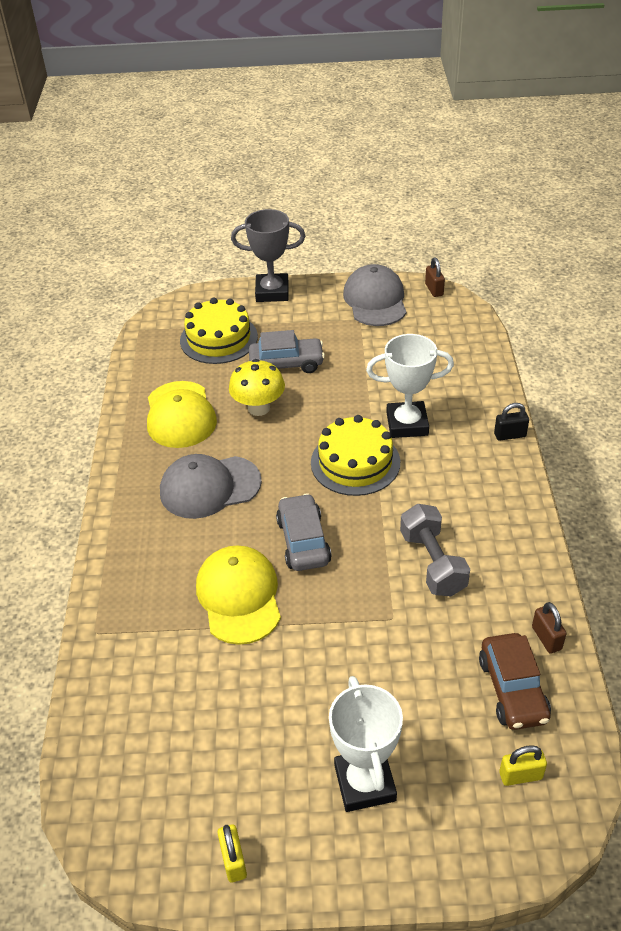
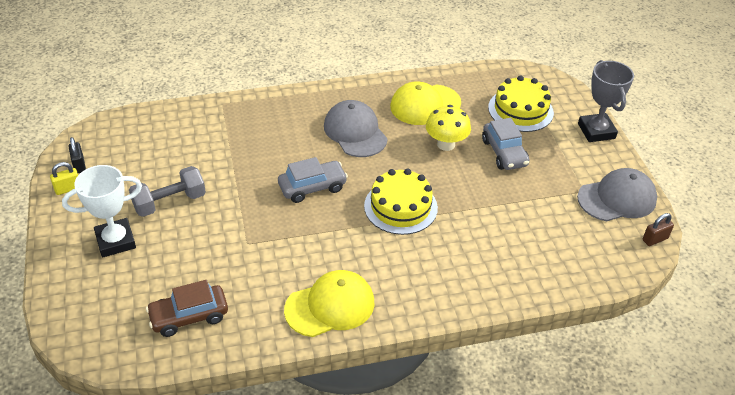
camera: 75 degrees right, 0 degrees up
(239, 596) = (258, 162): yellow cap -> yellow cap (330, 306)
(407, 424) = (455, 235): white trophy -> none
(432, 563) = (303, 262): grey dumbbell -> grey dumbbell (170, 202)
(510, 435) = (462, 306): black padlock -> black padlock (79, 165)
(520, 775) = (118, 323): yellow padlock -> none
(546, 638) = (237, 337): brown padlock -> none

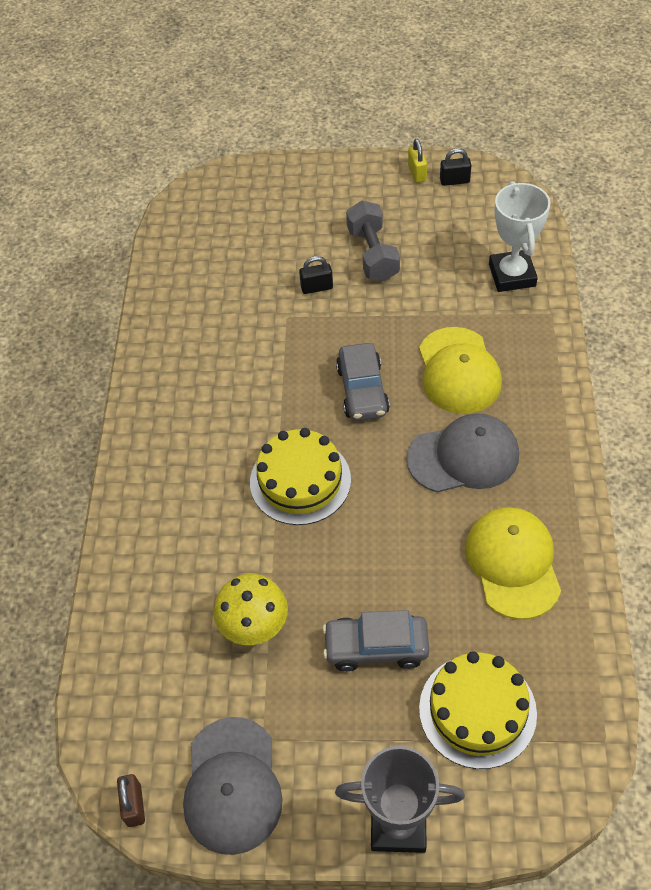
camera: 110 degrees right, 10 degrees up
(115, 241) = (325, 210): white trophy -> white trophy (512, 275)
(189, 316) = (202, 263): brown car -> none
(211, 230) = (316, 287): none -> black padlock
(330, 306) = (169, 380): yellow cap -> yellow cap (458, 371)
(446, 144) = (412, 569): yellow mushroom -> yellow mushroom (254, 626)

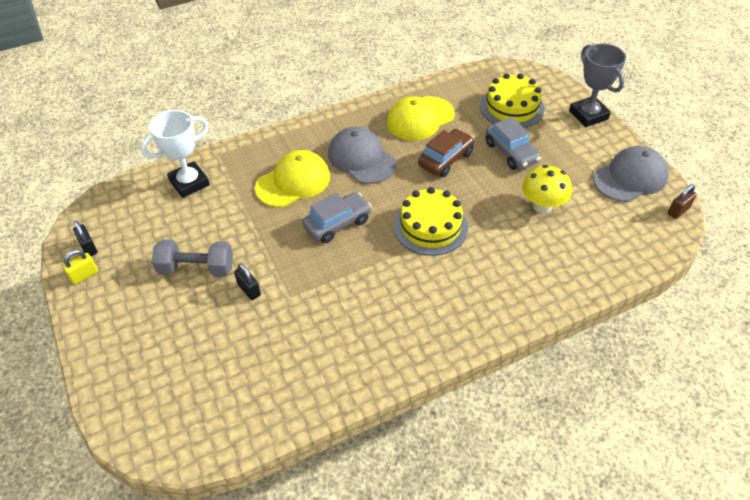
camera: 120 degrees left, 5 degrees down
(372, 254) = (196, 268): grey dumbbell -> grey dumbbell turned 45 degrees clockwise
(408, 555) = (445, 159): none -> brown car

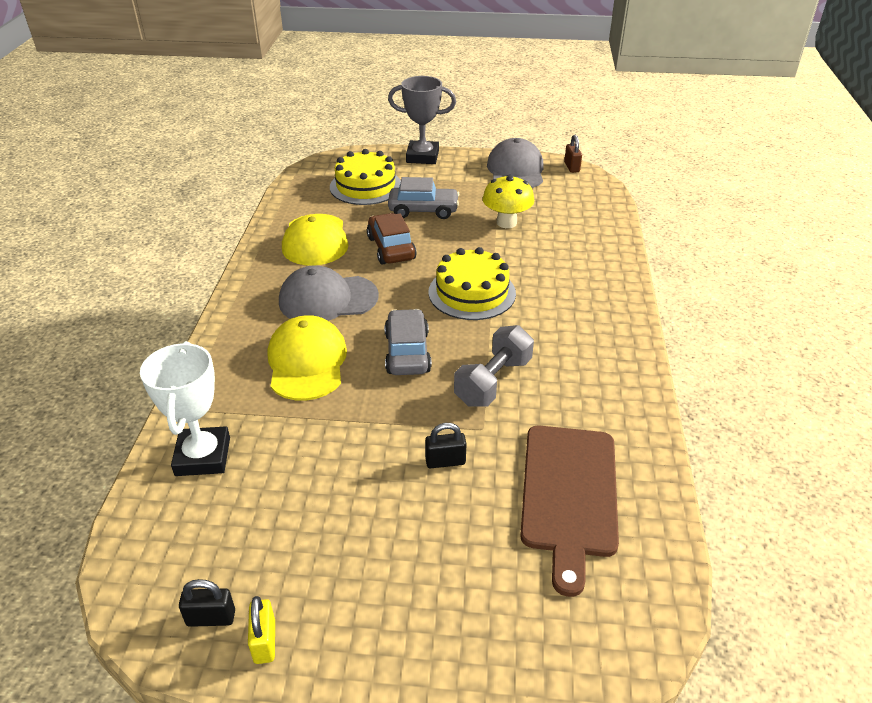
camera: 60 degrees left, 10 degrees down
(196, 268) = (367, 500): grey dumbbell -> grey dumbbell (493, 381)
(257, 367) = (569, 495): none -> brown cutting board

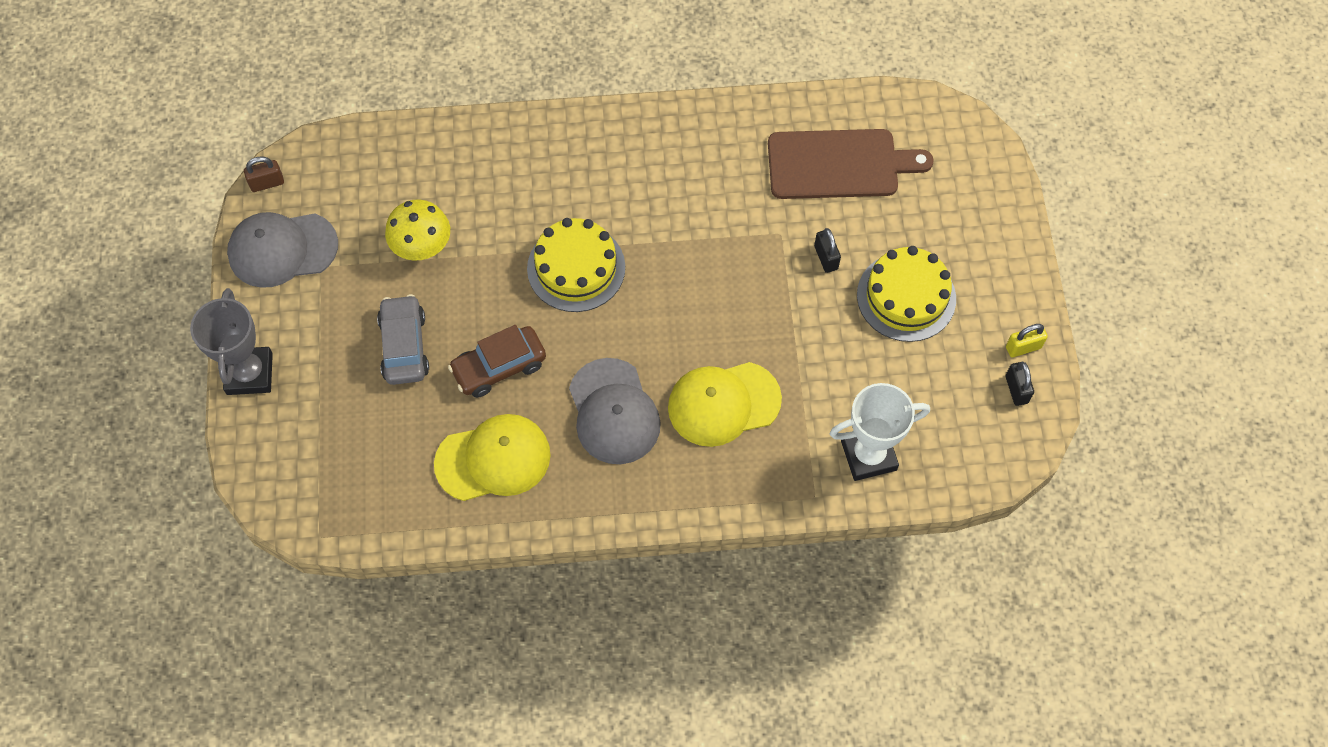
camera: 100 degrees left, 25 degrees up
(365, 186) = (346, 431): yellow cake -> yellow cake (906, 297)
(407, 352) = (689, 313): grey car -> none
(493, 381) = (716, 232): grey dumbbell -> none

